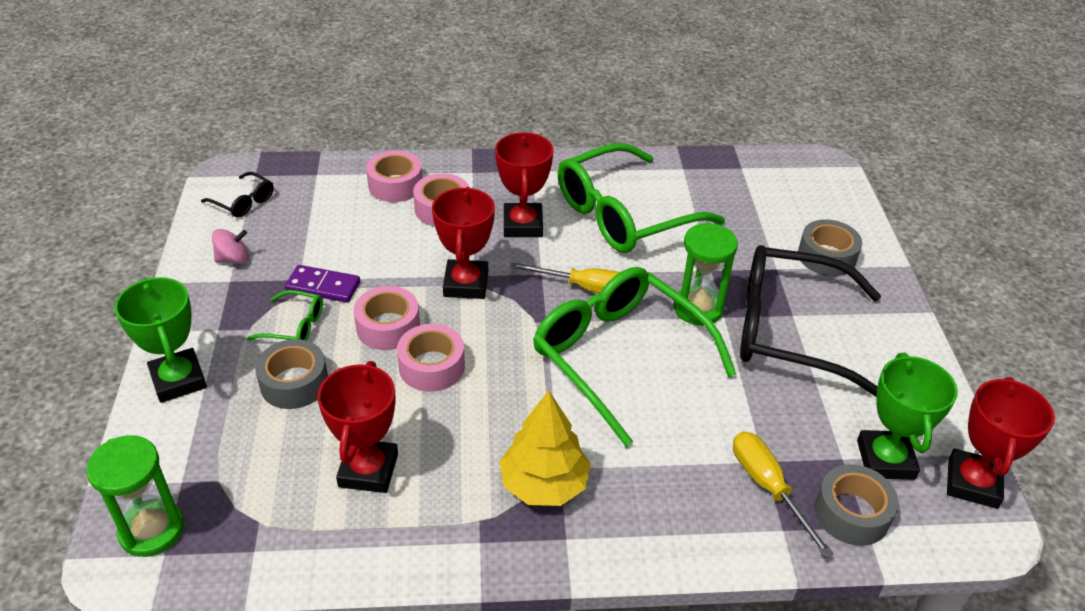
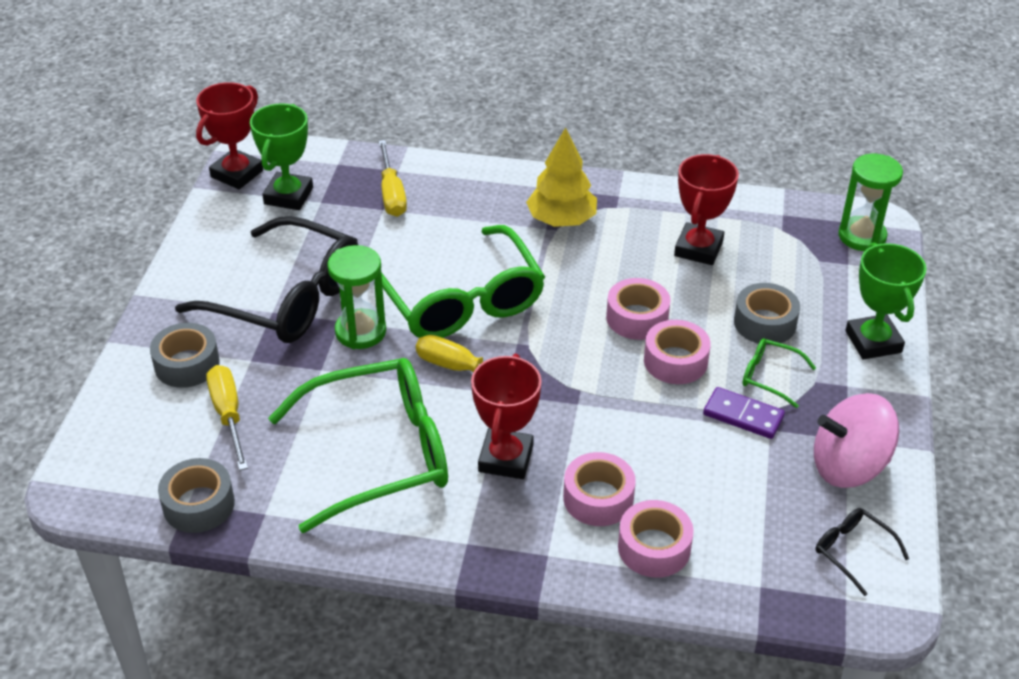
camera: 165 degrees left, 0 degrees up
(233, 259) = (848, 466): pink spinning top -> pink spinning top, size x1.98
(466, 284) = (589, 394): red trophy -> none
(759, 224) = (228, 415): none -> yellow screwdriver
(851, 513) = (342, 171): grey tape -> grey tape (199, 504)

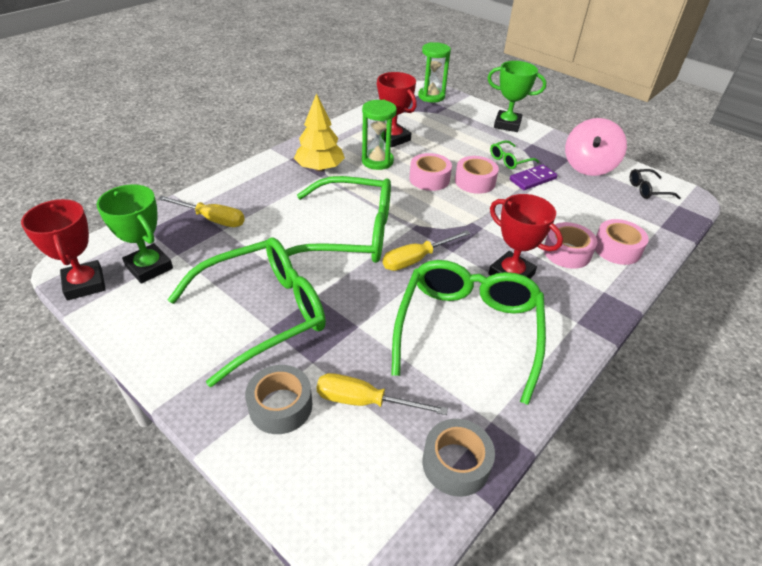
camera: 60 degrees left, 0 degrees up
(287, 298) = (263, 313): black glasses -> green glasses
(360, 331) = (337, 290): green hourglass -> green hourglass (377, 161)
(765, 323) = (468, 145): grey tape -> none

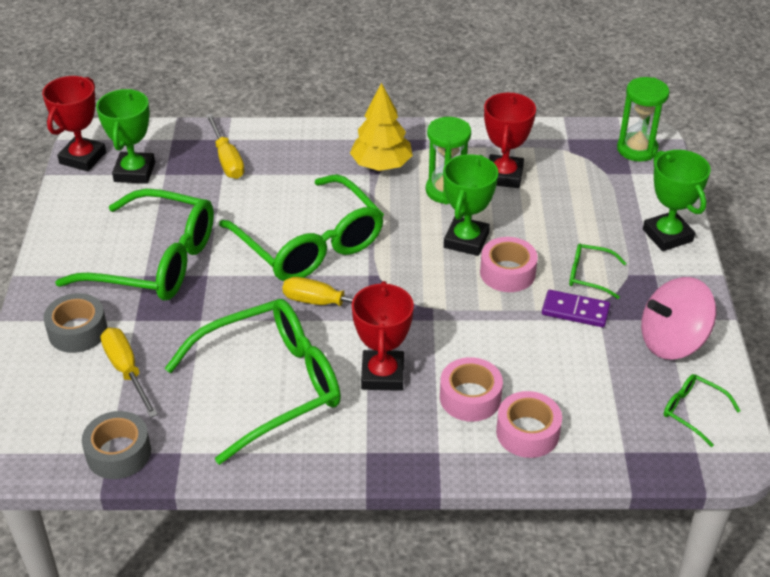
camera: 50 degrees right, 0 degrees up
(429, 179) = (466, 240): pink tape -> green trophy
(647, 190) = (693, 411): black glasses -> green glasses

